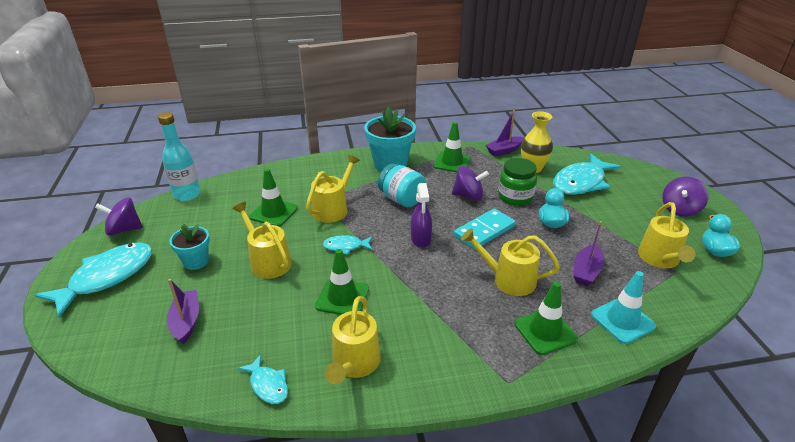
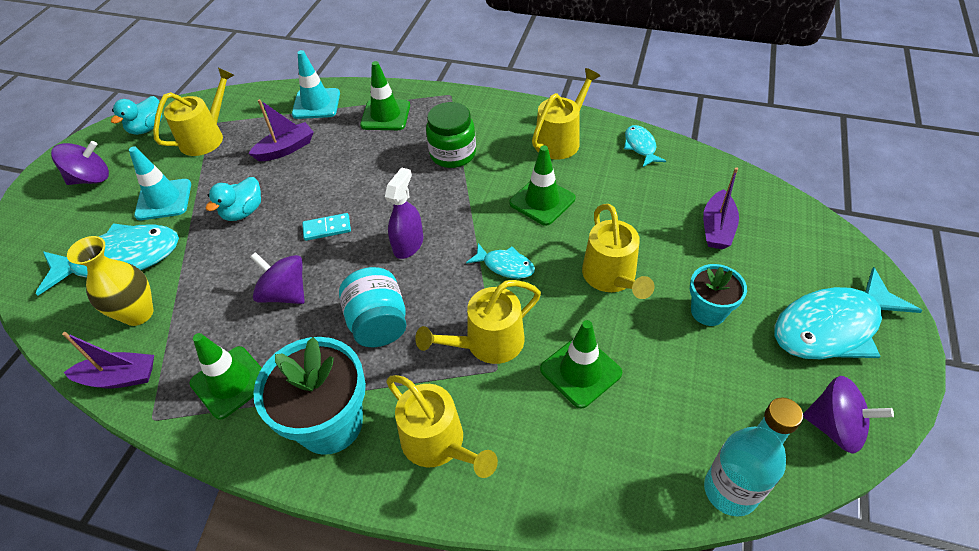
camera: 150 degrees left, 15 degrees up
(484, 231) = (327, 228): turquoise domino -> turquoise domino, size x0.58
(508, 279) = (365, 165): yellow watering can -> yellow watering can (438, 443)
(515, 197) = (230, 267): green jar -> green jar (453, 154)
(612, 213) = (164, 200): none -> turquoise traffic cone

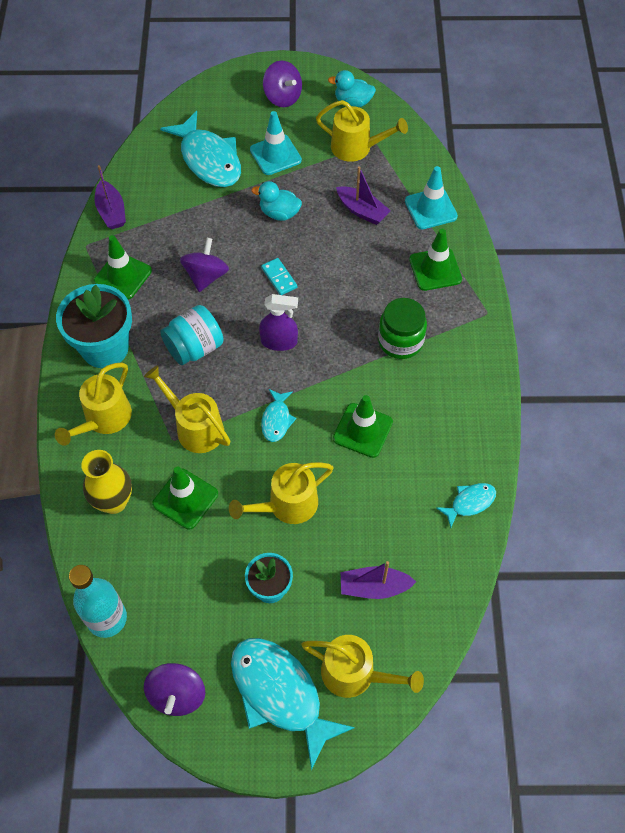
camera: 70 degrees right, 10 degrees up
(138, 313) = (164, 195): yellow vase -> yellow vase (114, 502)
(560, 140) = (453, 428): yellow watering can -> yellow watering can (355, 674)

